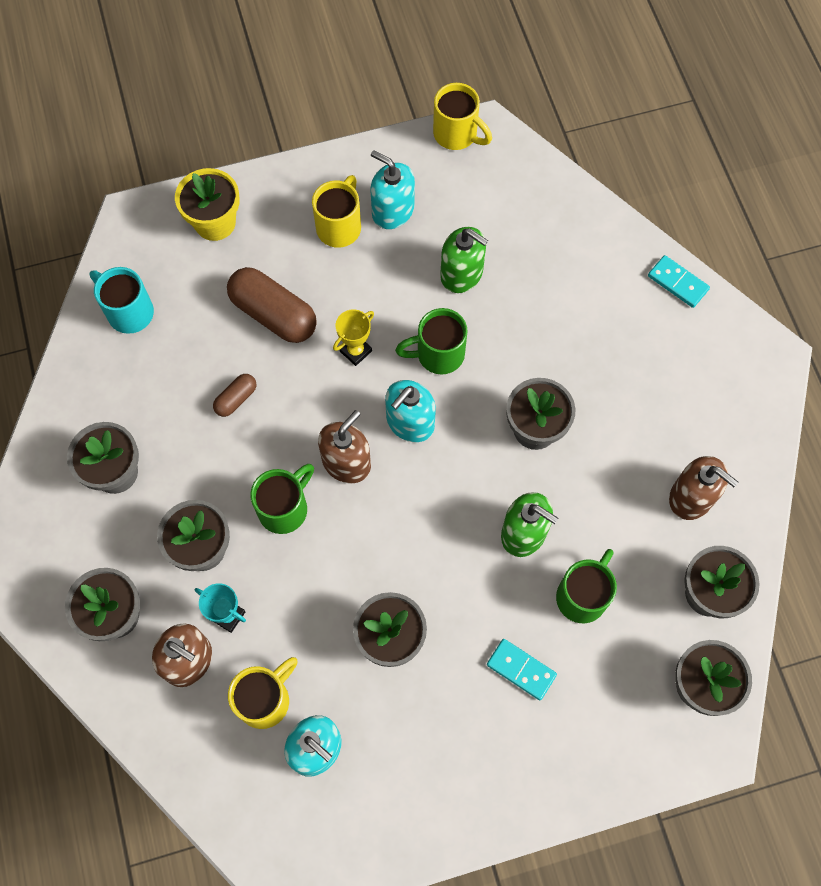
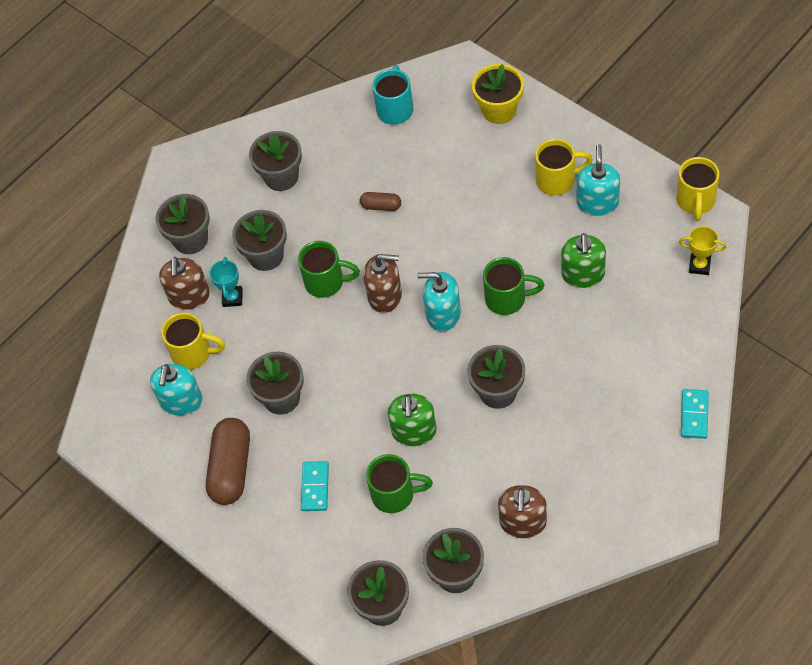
camera: 65 degrees right, 10 degrees down
(274, 314) = (459, 186): brown capsule -> brown capsule (231, 469)
(355, 351) = (470, 249): yellow trophy -> yellow trophy (699, 265)
(438, 354) = (507, 299): green mug -> green mug turned 135 degrees clockwise

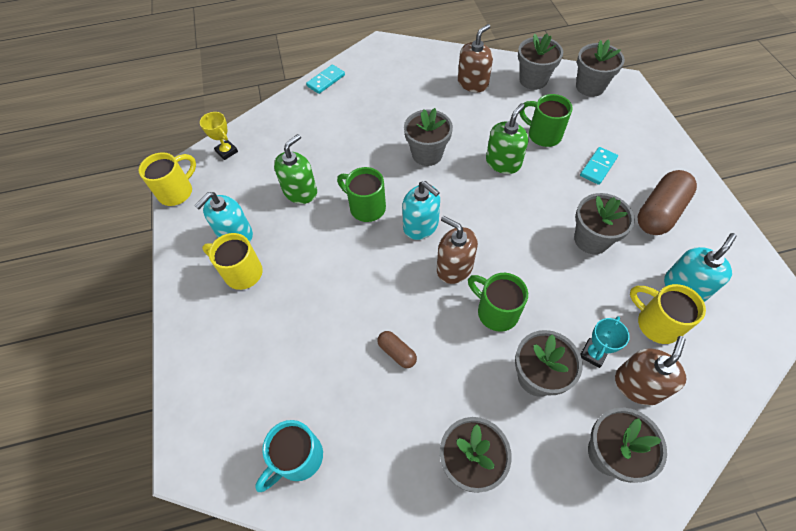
camera: 150 degrees left, 0 degrees up
(499, 110) = (214, 376): yellow flower pot -> none

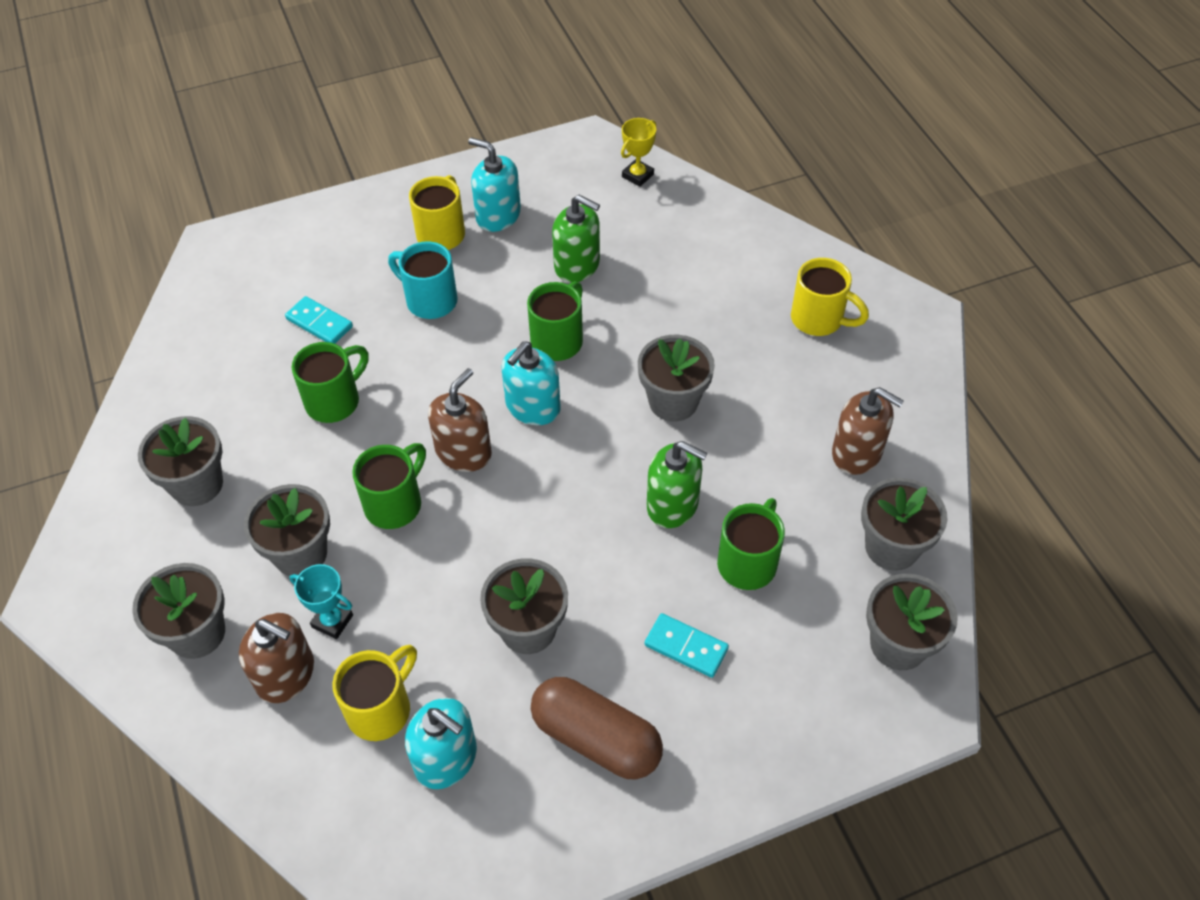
camera: 80 degrees right, 5 degrees down
(177, 192) = (560, 145): yellow mug -> yellow mug (819, 319)
(298, 458) = (212, 328): turquoise mug -> turquoise mug (429, 300)
(326, 81) = (809, 255): turquoise domino -> turquoise domino (319, 323)
(397, 352) = (335, 401): brown capsule -> green mug

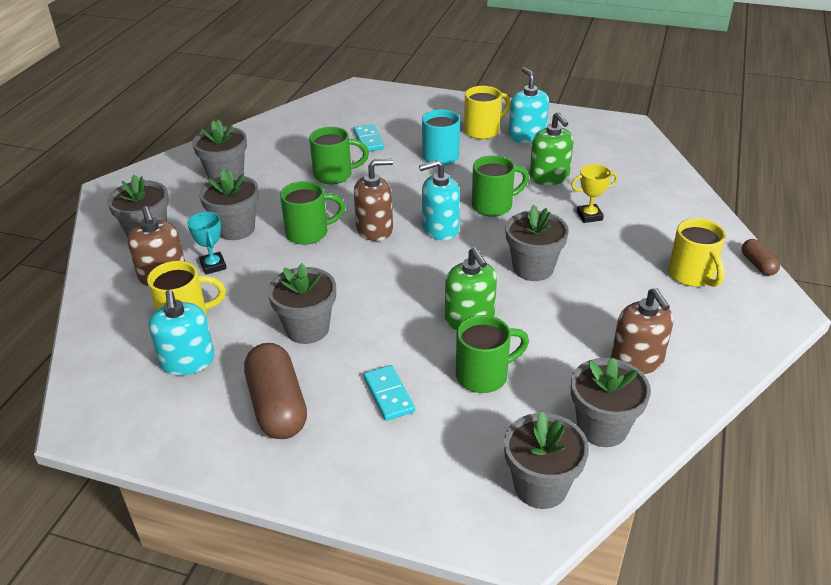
camera: 40 degrees right, 15 degrees down
(637, 175) = (641, 152): yellow trophy -> yellow trophy (589, 216)
(860, 271) = (757, 265): none -> brown capsule

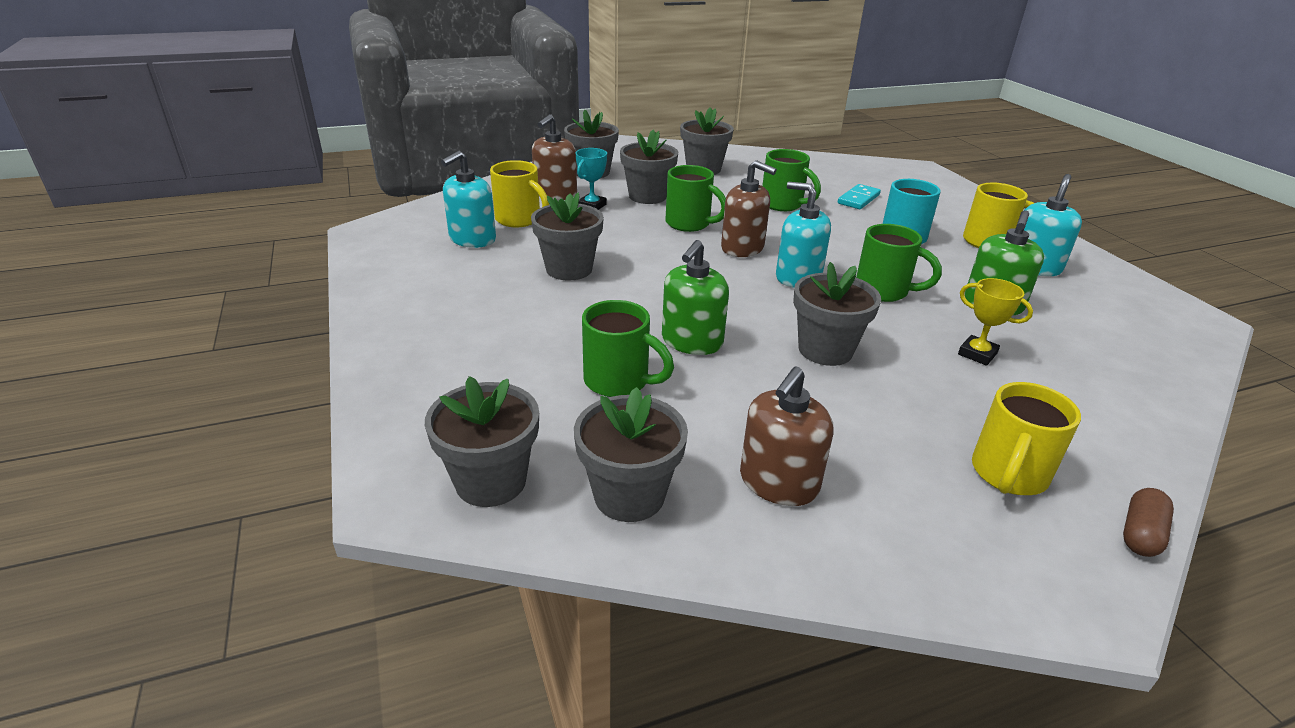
camera: 50 degrees right, 5 degrees down
(277, 406) = (461, 293): brown capsule -> none
(389, 395) = (531, 339): turquoise domino -> none

